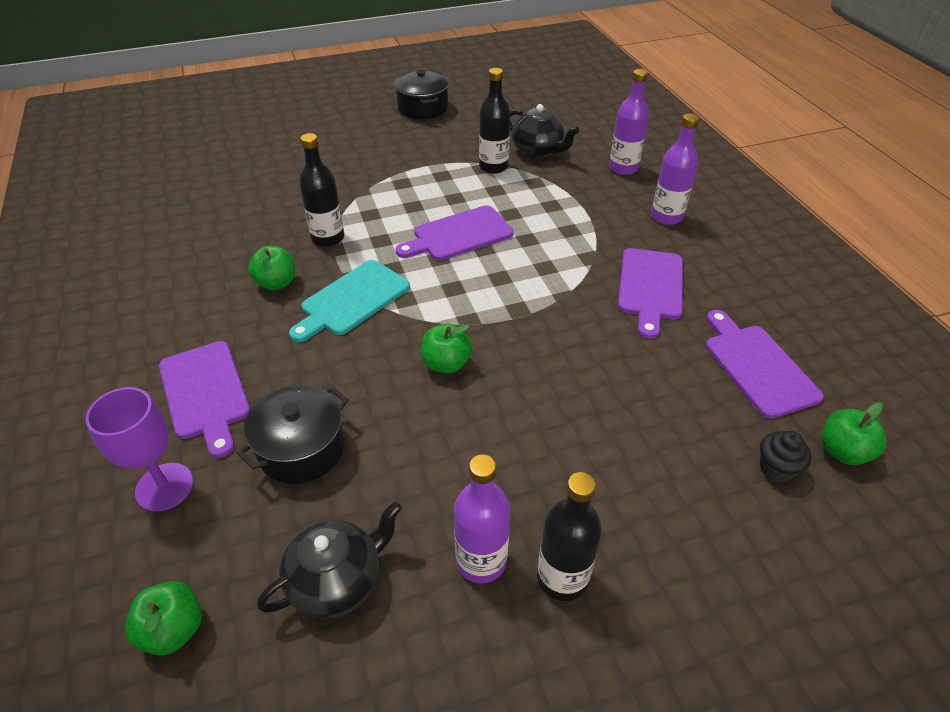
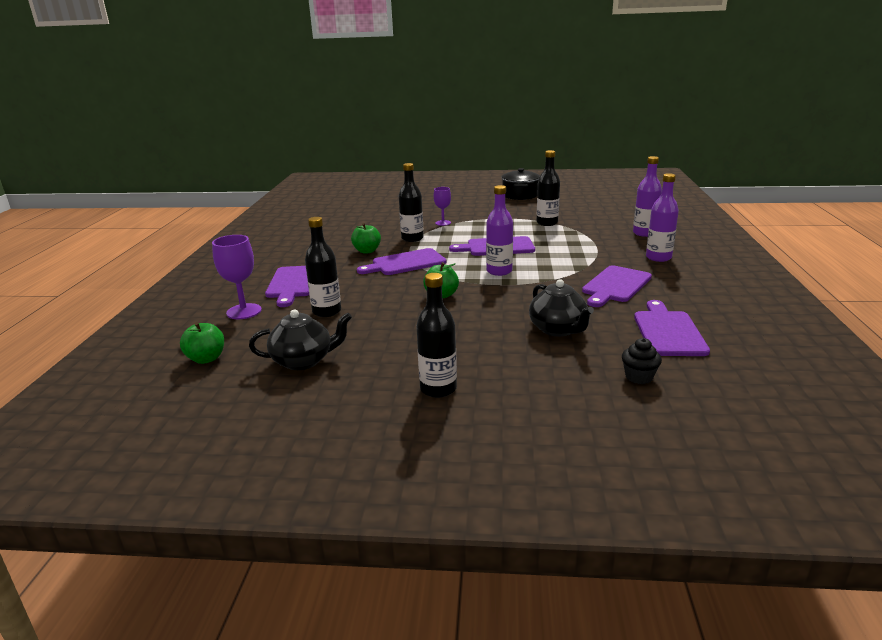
camera: 25 degrees right, 20 degrees down
(301, 448) = (327, 311): black pot -> black bottle
(351, 192) = (443, 223): none -> purple goblet
(352, 300) = (405, 263): turquoise cutting board -> purple cutting board
(481, 561) = (393, 372): purple bottle -> purple bottle (499, 271)
(538, 151) = (585, 219): black teapot -> black teapot (558, 329)
(843, 451) = (703, 380): green apple -> none

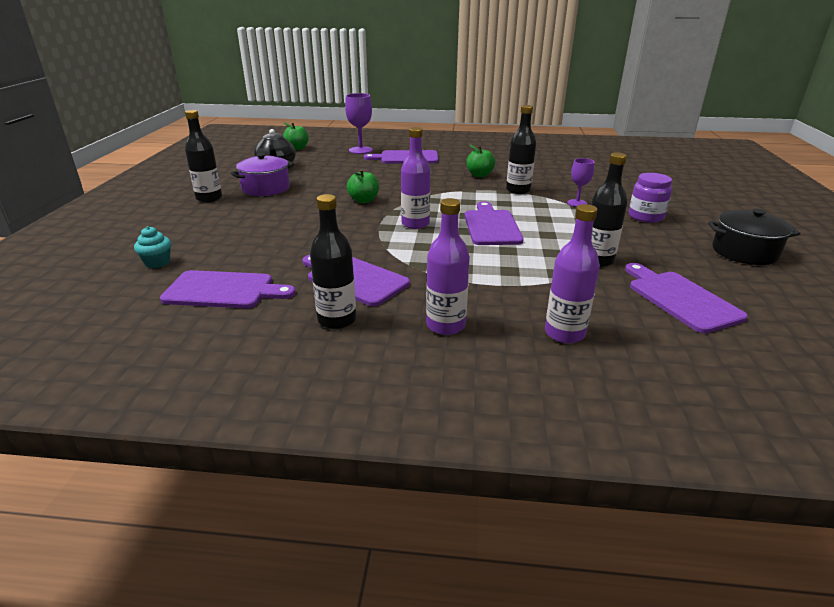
camera: 90 degrees right, 5 degrees up
(327, 311) = (349, 168): black bottle -> black bottle (337, 320)
(399, 354) = (266, 188): none -> purple pot
(405, 263) = (445, 188): purple cutting board -> purple cutting board (680, 299)
(468, 208) = (645, 217): none -> purple jar
(558, 329) = (266, 240): black teapot -> none
(639, 377) = (157, 263): black cupcake -> turquoise cupcake

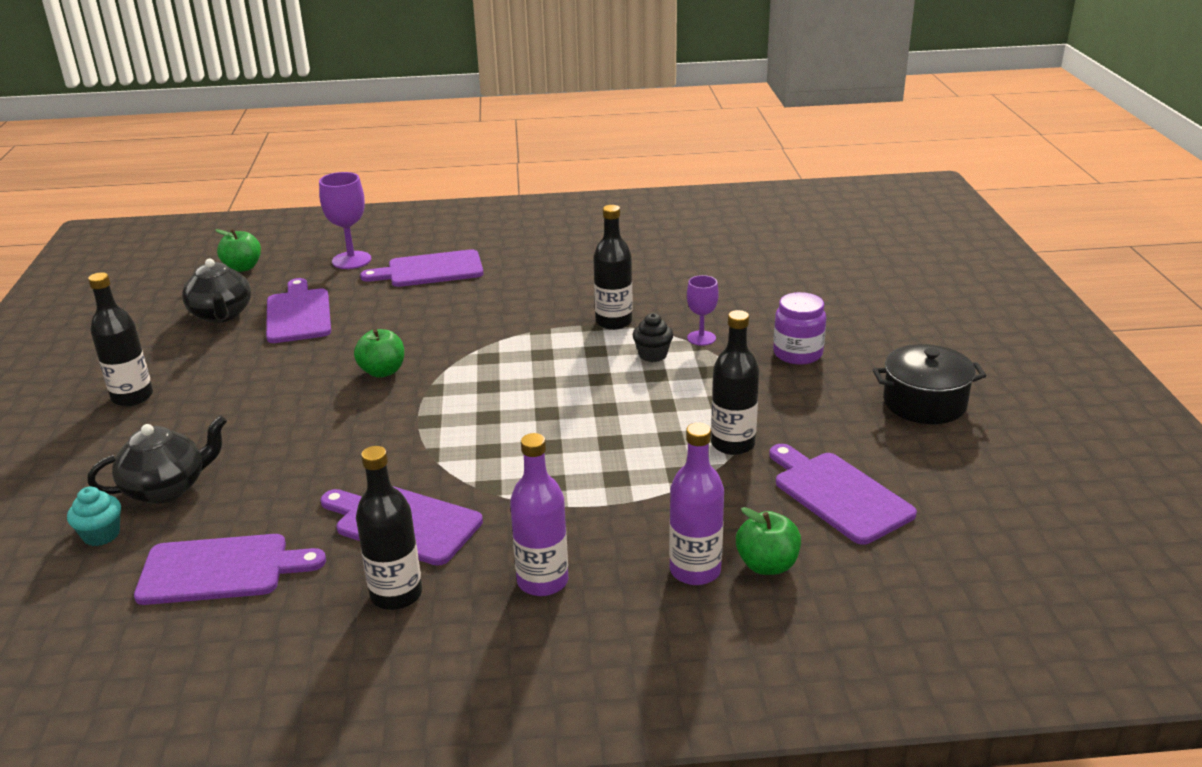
camera: 10 degrees left, 0 degrees up
(208, 244) = (167, 488): none -> black teapot
(266, 188) = (218, 365): purple pot -> none
(415, 224) = (470, 409): purple bottle -> none
(479, 175) = (552, 296): green apple -> green apple (767, 565)
(491, 226) = (582, 399): purple cutting board -> purple cutting board (298, 314)
(543, 208) = (652, 355): none -> black cupcake

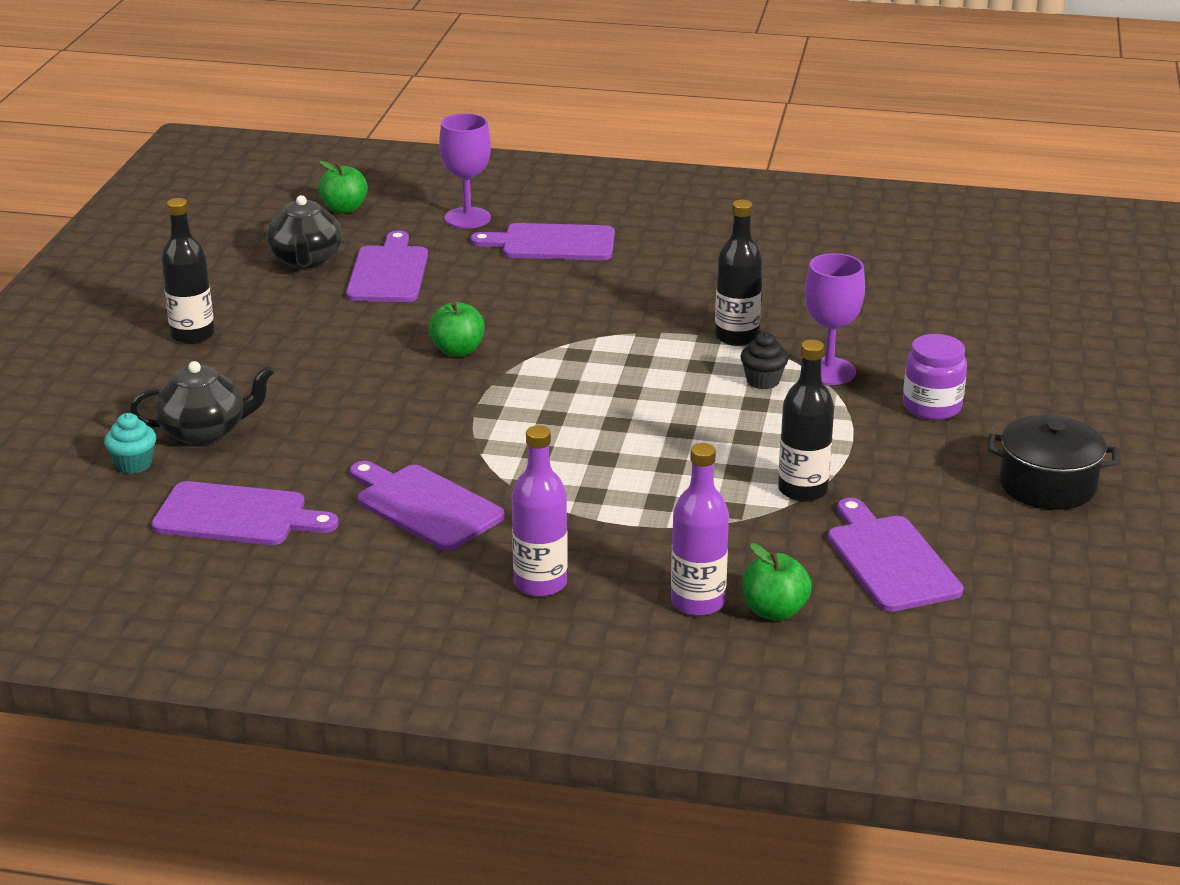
camera: 15 degrees right, 0 degrees up
(396, 594) = (394, 568): black bottle -> none
(701, 338) = (828, 371): purple goblet -> purple goblet, size x1.57

